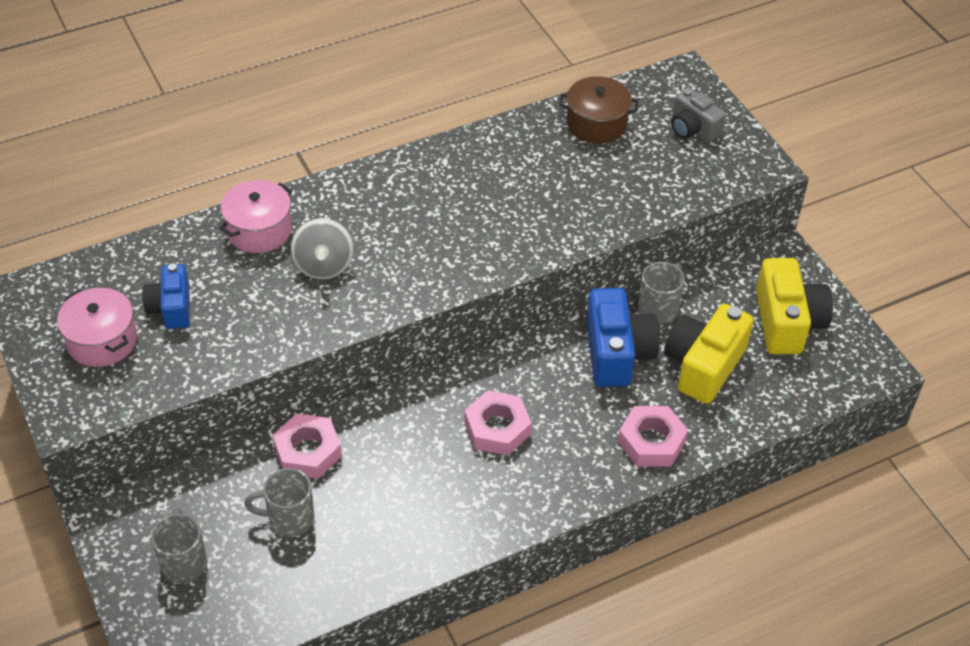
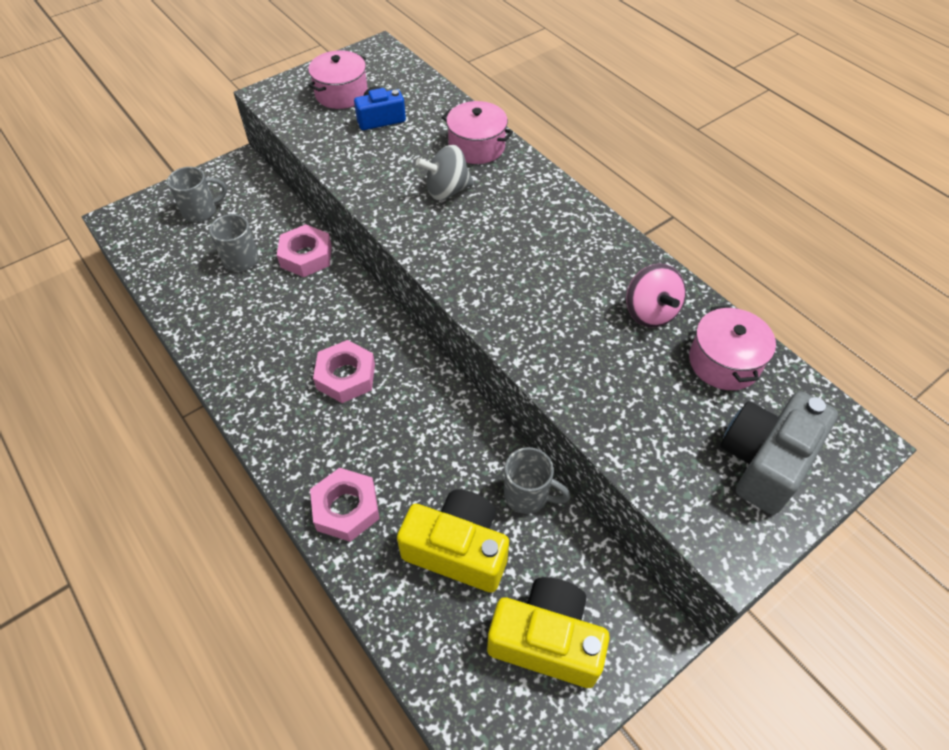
camera: 80 degrees right, 5 degrees up
(532, 153) = (650, 312): none -> pink spinning top
(596, 123) = (724, 362): brown pot -> pink pot
(617, 353) = (457, 462): blue camera -> none
(693, 128) = (765, 461): grey camera -> grey camera, size x1.60
(787, 322) = (546, 640): yellow camera -> yellow camera turned 150 degrees counterclockwise

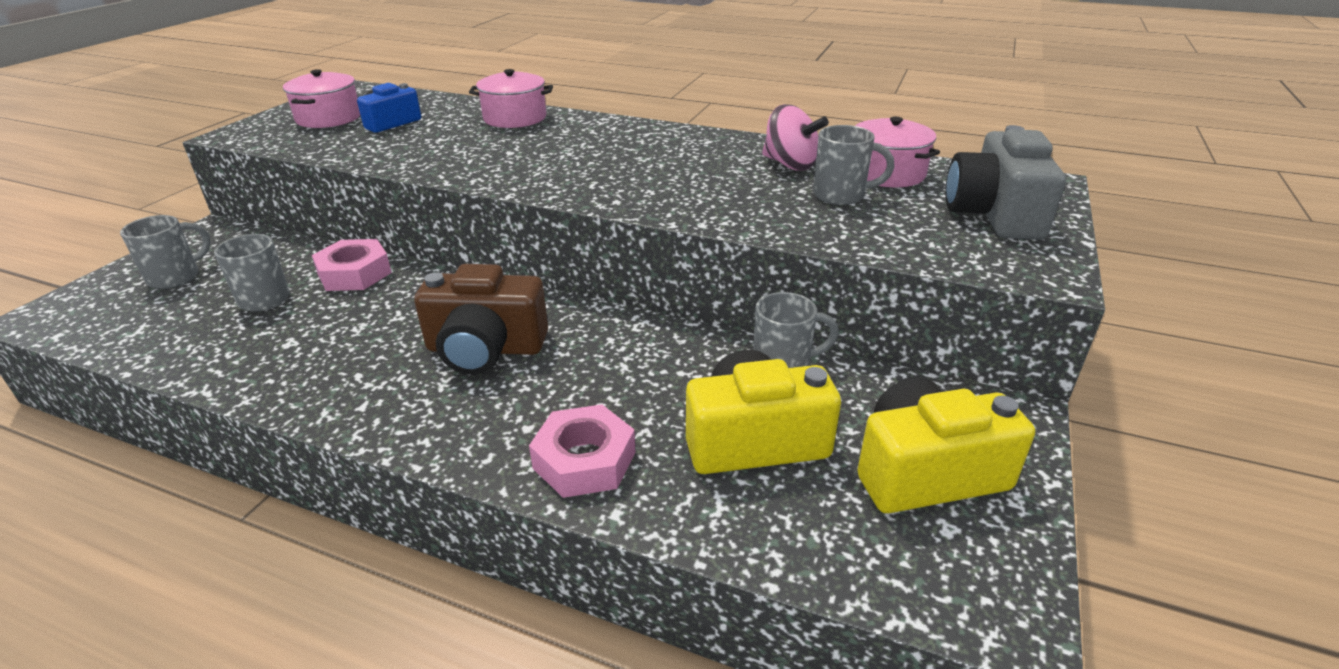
camera: 30 degrees left, 20 degrees down
(346, 376) = (485, 349): pink nut -> brown camera
(447, 191) = (510, 146): grey spinning top -> none
(656, 375) = (841, 195): none -> grey mug

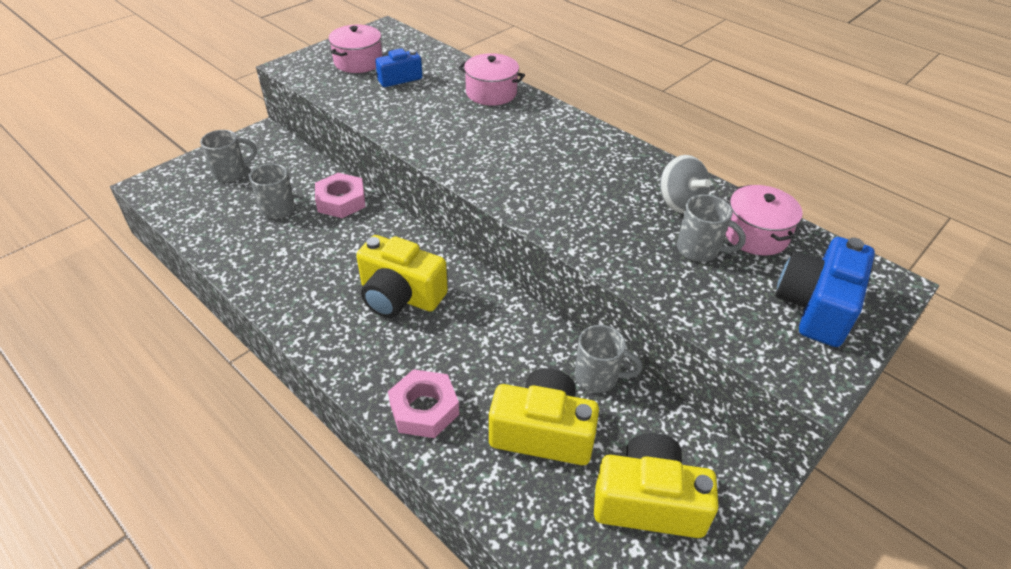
camera: 20 degrees right, 10 degrees up
(485, 349) = (400, 296): brown camera -> yellow camera
(790, 164) = (679, 203): pink spinning top -> grey spinning top
(994, 214) = (816, 307): grey camera -> blue camera

